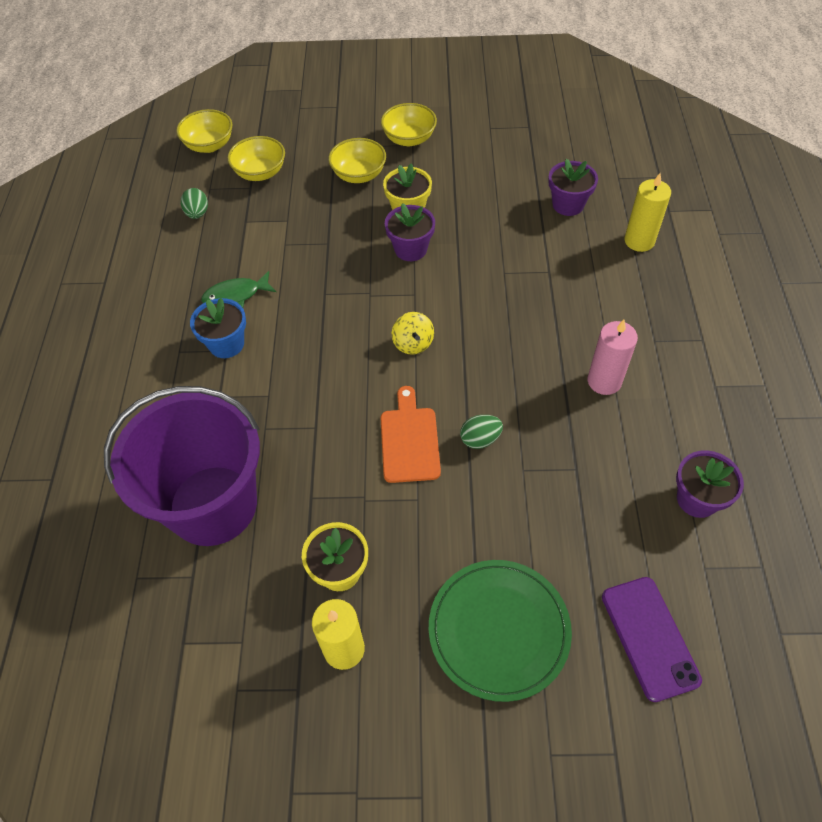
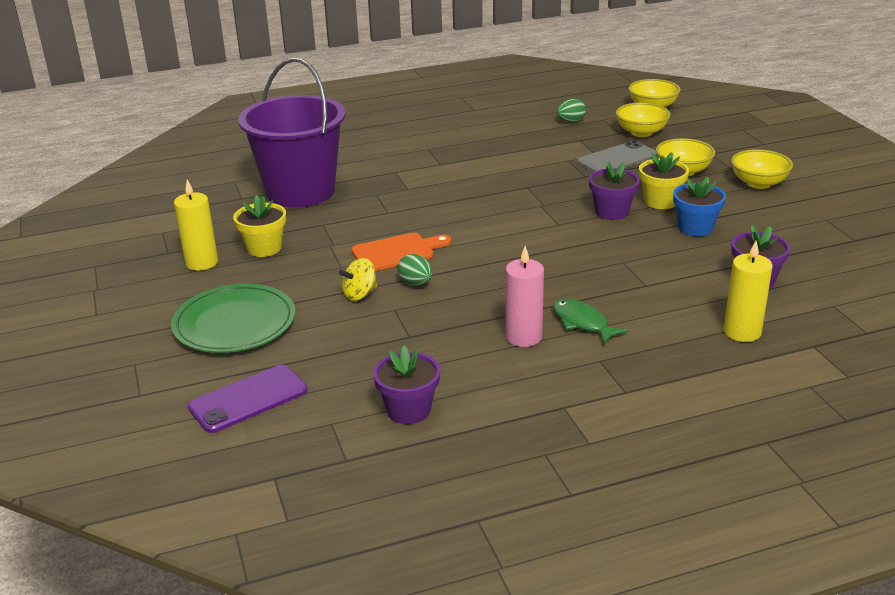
camera: 70 degrees right, 25 degrees down
(226, 344) = (446, 162): blue flower pot -> blue flower pot (695, 228)
(236, 295) = (497, 155): green fish -> green fish (582, 323)
(306, 209) = (617, 159): none -> grey phone
(413, 343) = (501, 234): yellow spinning top -> yellow spinning top (360, 294)

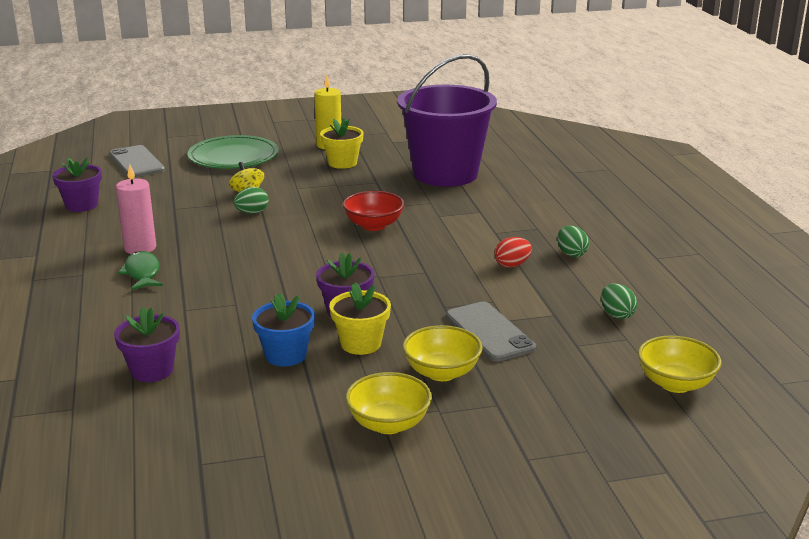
camera: 95 degrees right, 5 degrees down
(248, 399) = (136, 162): purple phone -> grey phone
(397, 252) = (310, 208): orange cutting board -> none
(436, 216) = (373, 225): none -> red bowl
(475, 136) = (571, 254): none -> green egg
(503, 155) = (512, 265): none -> red egg
(582, 323) = (142, 273): green fish -> green fish turned 75 degrees counterclockwise
(641, 132) = (576, 360): yellow bowl -> none
(742, 332) = (69, 345): yellow candle -> none

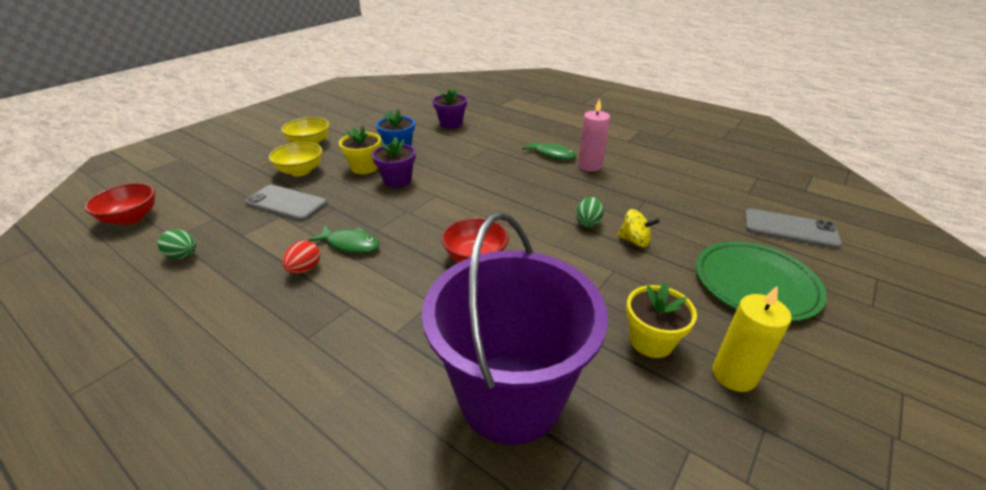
camera: 140 degrees right, 10 degrees up
(82, 205) = (699, 175): purple flower pot -> none
(459, 269) = (350, 244): none -> green fish
(571, 254) = (248, 312): green egg -> none
(675, 383) = (131, 218): yellow bowl -> red bowl

